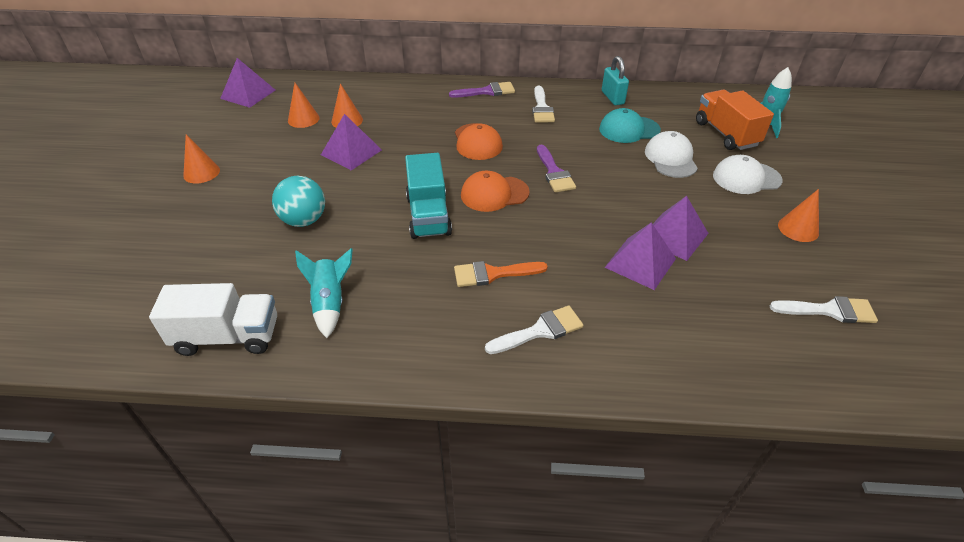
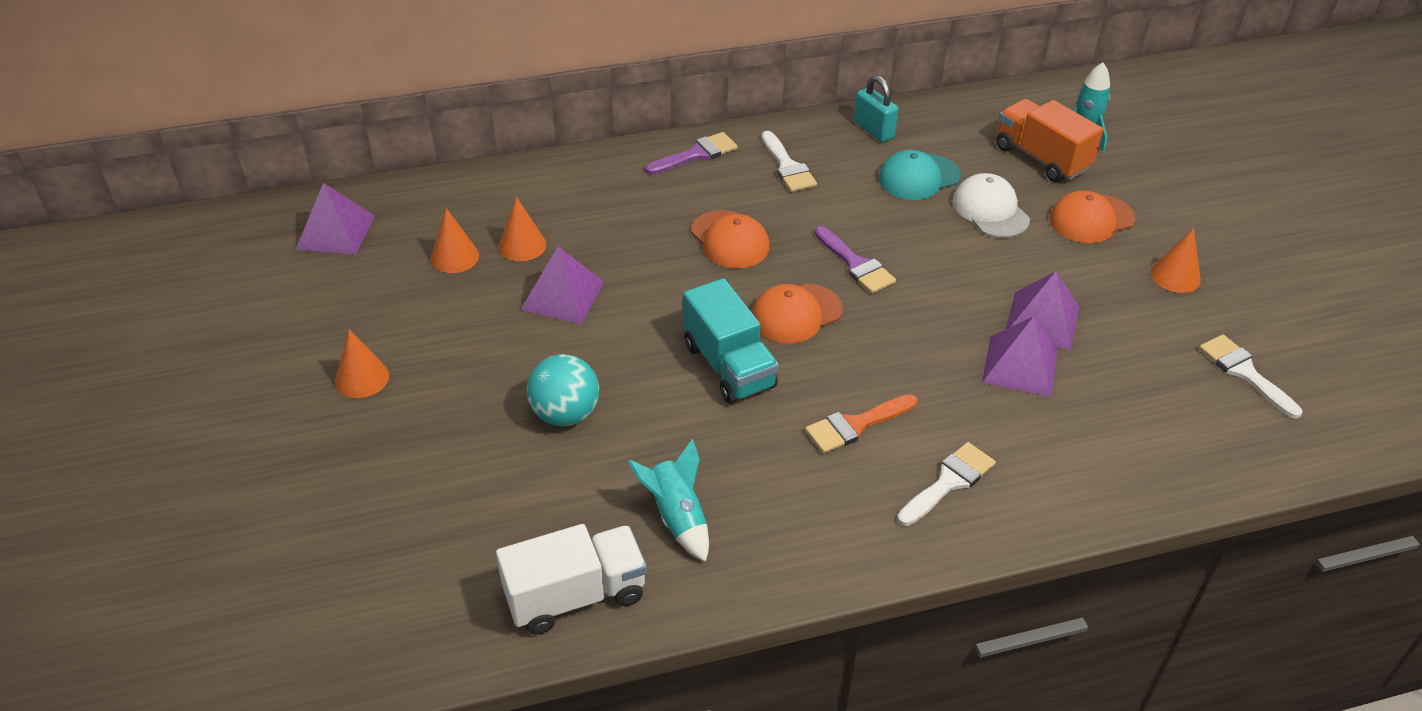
camera: 20 degrees left, 0 degrees up
(746, 178) = (1091, 219): white cap -> orange cap
(829, 310) = (1244, 372): white brush -> white brush turned 105 degrees counterclockwise

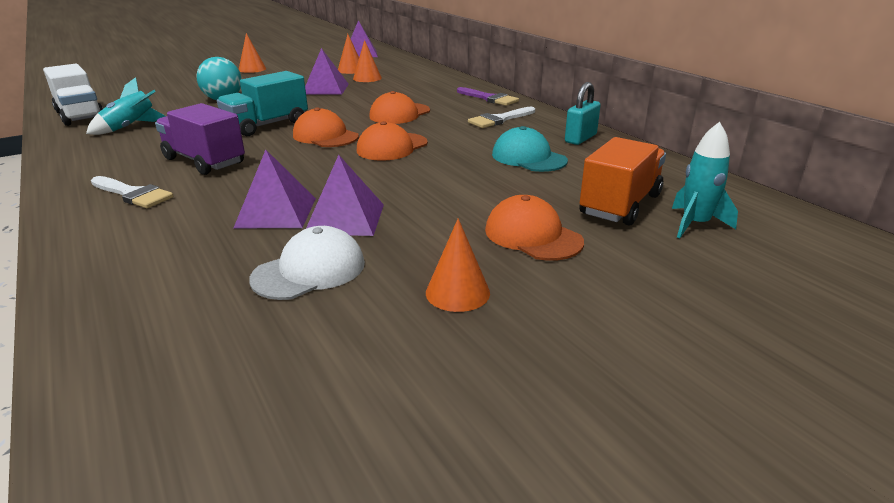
camera: 75 degrees right, 15 degrees down
(855, 425) = (204, 161): orange brush -> purple truck
(856, 264) = (392, 147): purple brush -> orange cap
(990, 210) = (504, 187): white cap -> white cap (309, 270)
(1244, 372) = (276, 349): white brush -> none

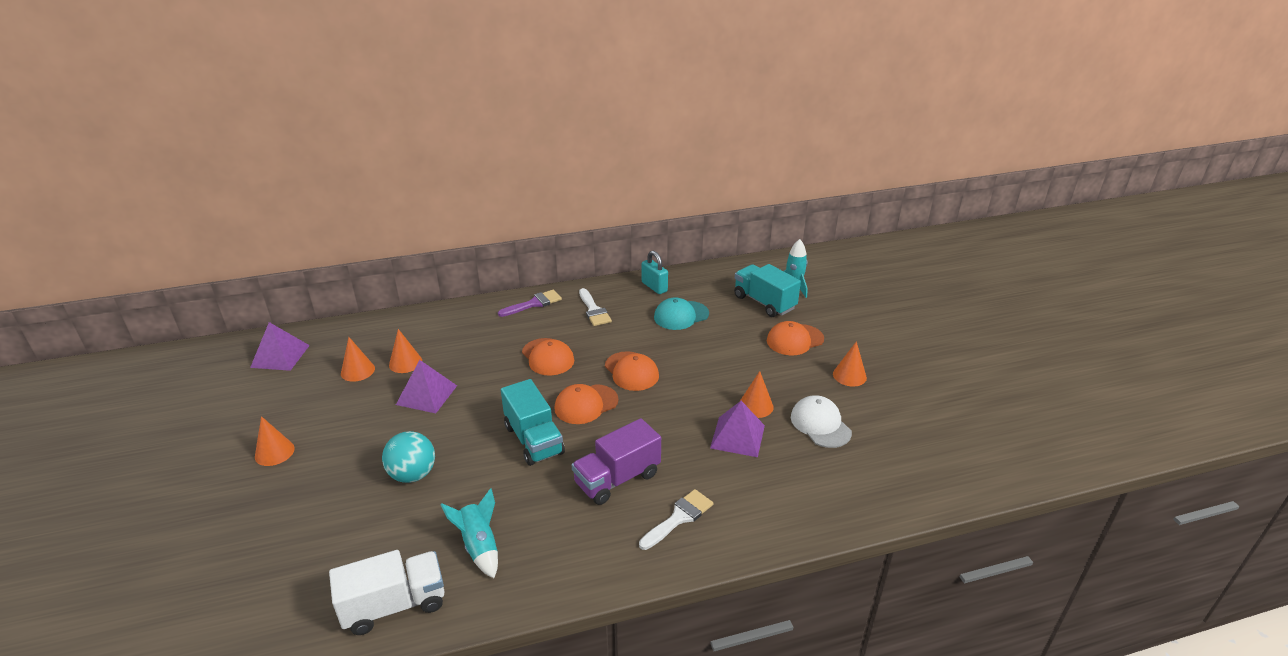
camera: 75 degrees left, 5 degrees up
(345, 219) = (756, 406): purple pyramid -> orange cone
(620, 205) = (764, 302): orange truck -> turquoise truck

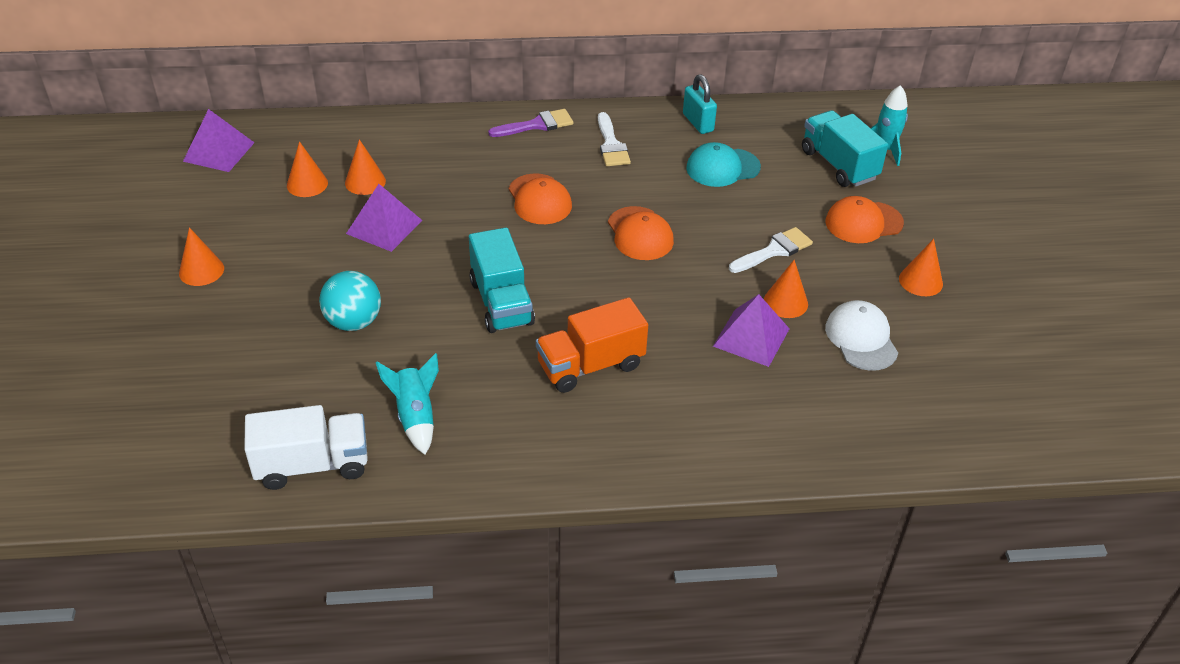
camera: 10 degrees right, 10 degrees up
(586, 404) = (573, 268): orange cap -> none
(617, 479) = (590, 365): purple truck -> orange truck
(679, 518) = (653, 423): white brush -> white brush (774, 250)

